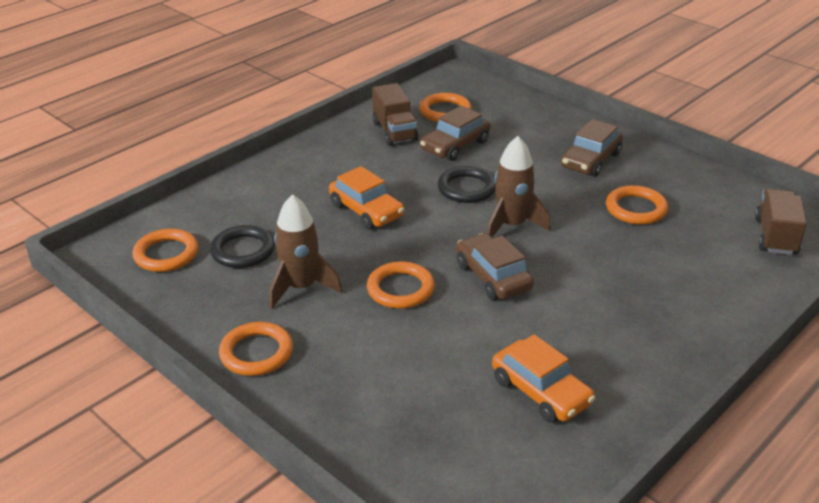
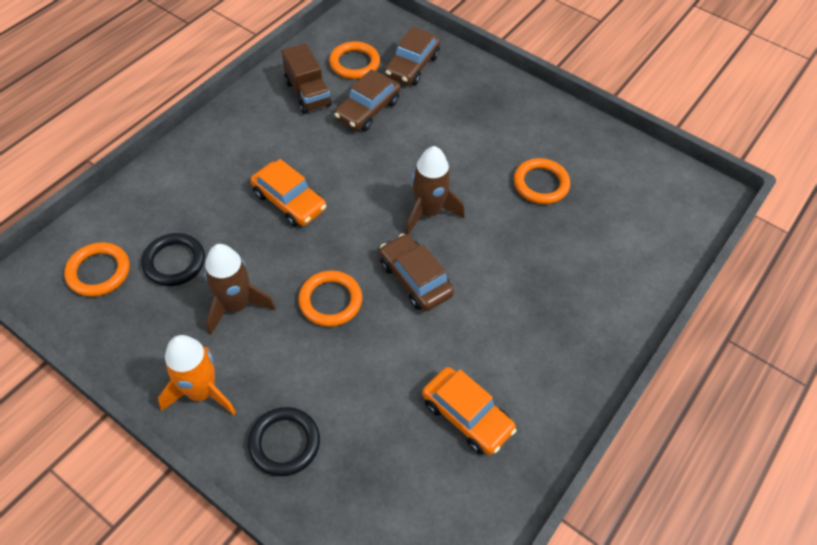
camera: 10 degrees left, 20 degrees up
(256, 353) = (202, 392): orange ring -> orange rocket
(467, 188) = (383, 166): black ring -> black ring (284, 443)
(590, 160) = (496, 123): brown car -> brown car (412, 66)
(775, 236) = (665, 211): brown truck -> none

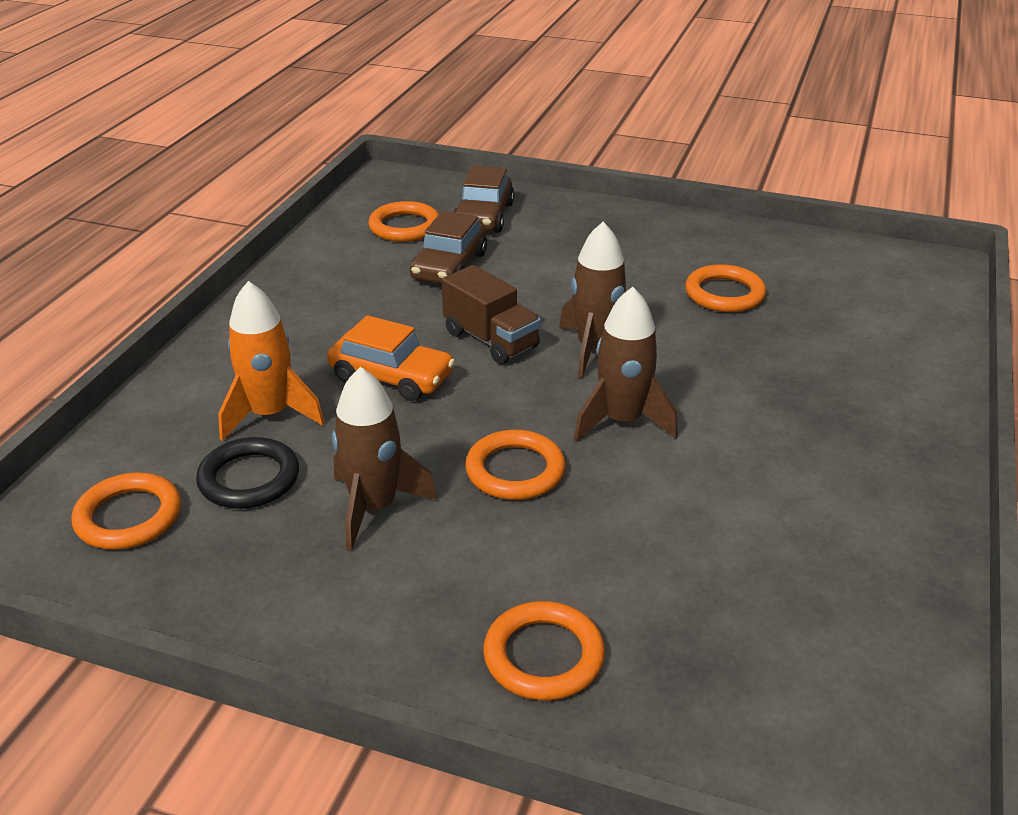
camera: 15 degrees left, 20 degrees down
(202, 392) = (374, 625): orange rocket -> orange rocket (270, 415)
(284, 443) = (543, 656): black ring -> orange ring
(308, 94) = (356, 265): brown truck -> brown truck (491, 340)
(415, 279) = (622, 421): brown car -> brown rocket
(467, 416) = (794, 553): orange car -> none

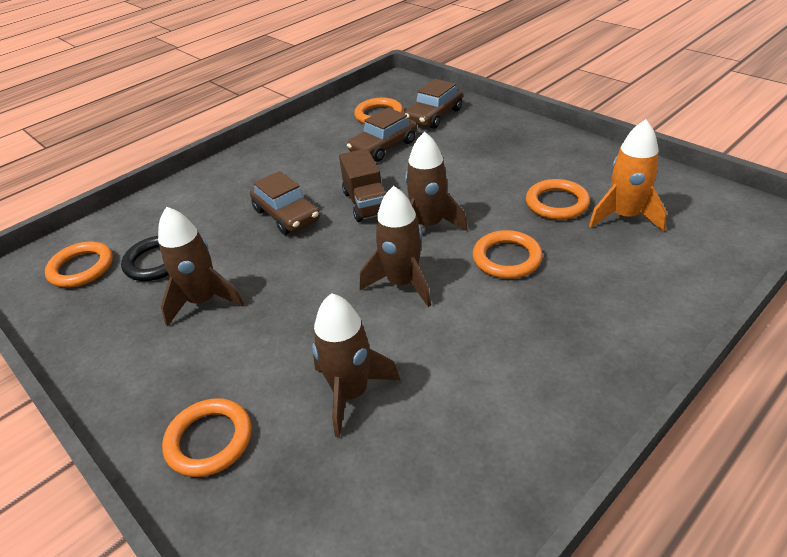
camera: 30 degrees right, 5 degrees up
(270, 415) = (201, 223): orange rocket -> orange rocket (624, 216)
(391, 377) = (286, 215): orange car -> brown car
(515, 470) = (304, 300): orange ring -> orange ring (506, 258)
(669, 552) = (351, 393): none -> brown rocket

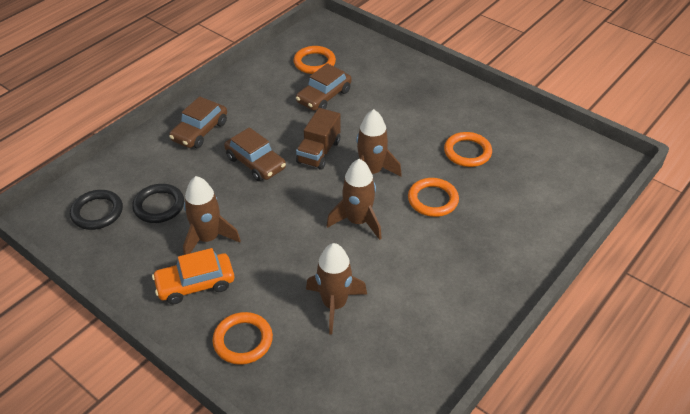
camera: 10 degrees left, 5 degrees up
(81, 268) = (97, 212): orange ring -> black ring
(169, 358) = (195, 284): none -> orange car
(366, 203) = (319, 152): brown truck -> brown truck turned 45 degrees clockwise
(434, 116) = (362, 64): brown car -> brown car (200, 131)
(624, 216) = (517, 164): orange rocket -> none

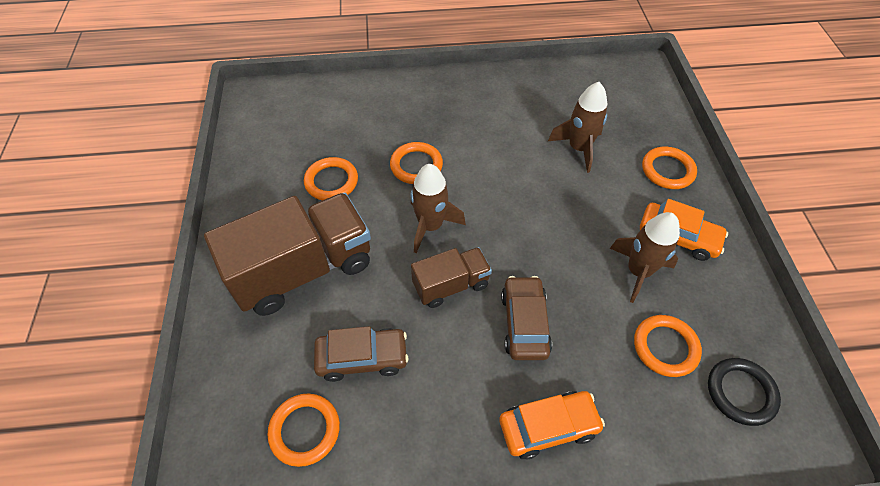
camera: 135 degrees left, 10 degrees up
(159, 206) = (665, 347): black ring -> orange ring
(200, 131) = (548, 427): brown car -> orange car
(358, 221) = (494, 192): brown rocket -> none
(408, 105) = (303, 269): none -> brown truck

